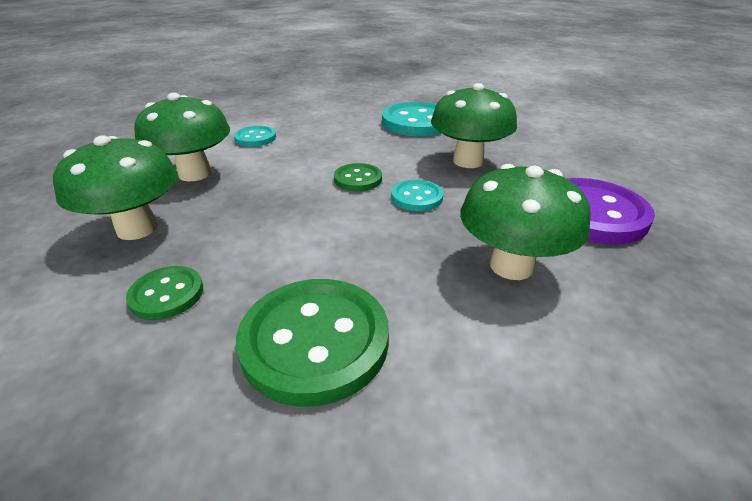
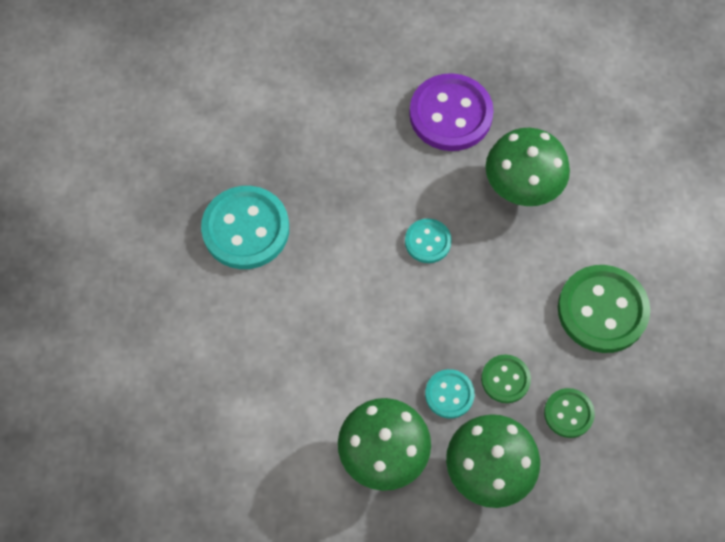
camera: 90 degrees left, 30 degrees up
(255, 138) = (289, 412): turquoise button -> turquoise button (449, 394)
(358, 179) = (394, 292): green button -> green button (505, 379)
(468, 161) = (354, 189): green mushroom -> none

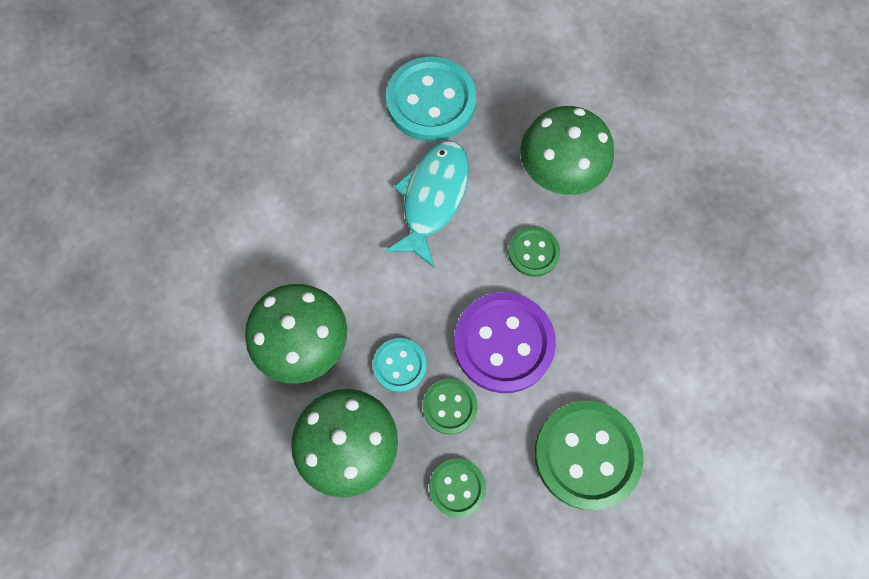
camera: 55 degrees right, 5 degrees up
(331, 282) = (433, 198): none -> turquoise fish
(428, 242) = (533, 252): turquoise button -> green button
(450, 114) = (676, 190): purple button -> purple button (503, 343)
(522, 187) = (654, 299): green mushroom -> green mushroom (559, 173)

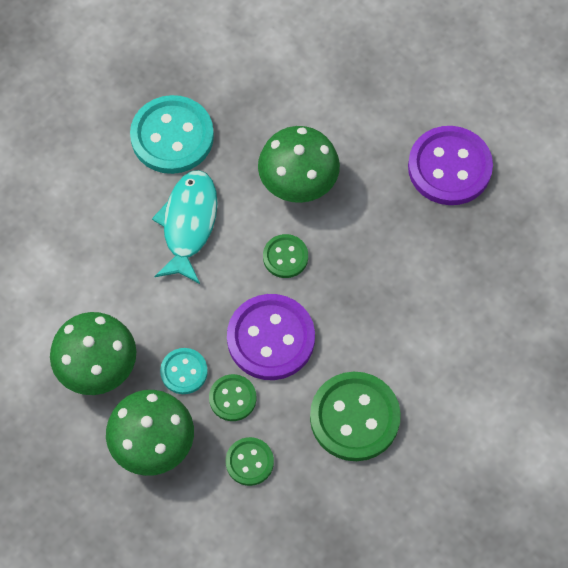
camera: 10 degrees left, 5 degrees down
(728, 182) = (449, 167): none -> purple button

